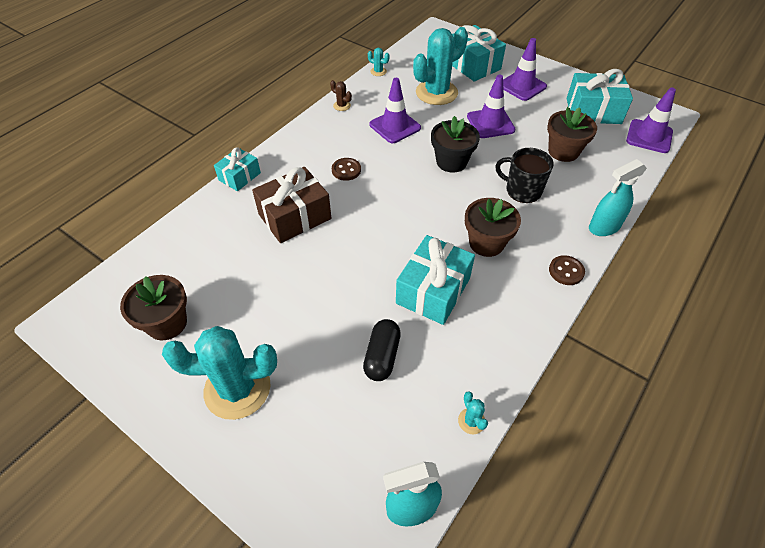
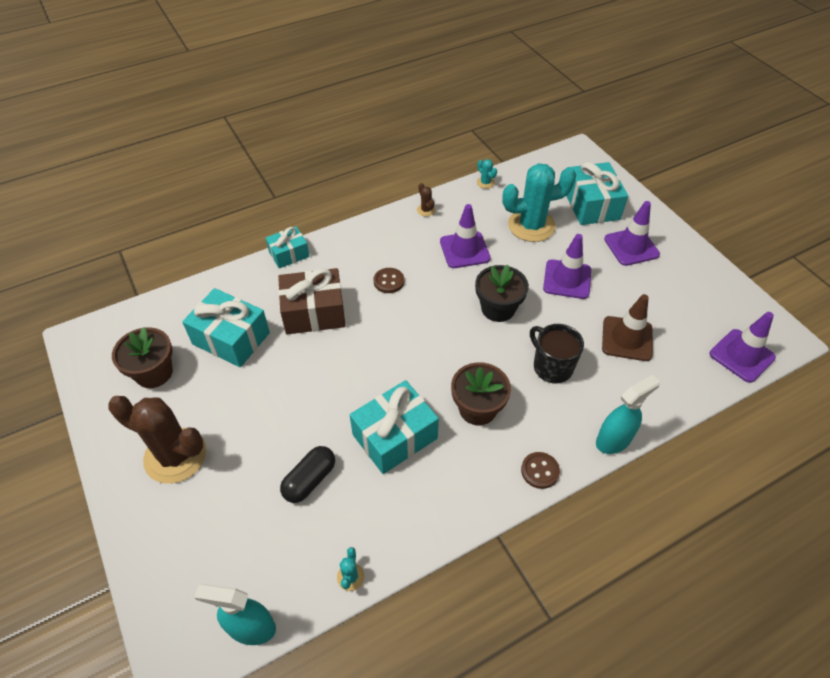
camera: 25 degrees right, 0 degrees up
(237, 389) = (175, 456): turquoise cactus -> brown cactus
(563, 151) = (627, 339): brown flower pot -> brown traffic cone
(593, 111) = (695, 303): turquoise gift -> turquoise gift (231, 338)
(604, 227) = (613, 440): turquoise spray bottle -> turquoise spray bottle turned 150 degrees clockwise

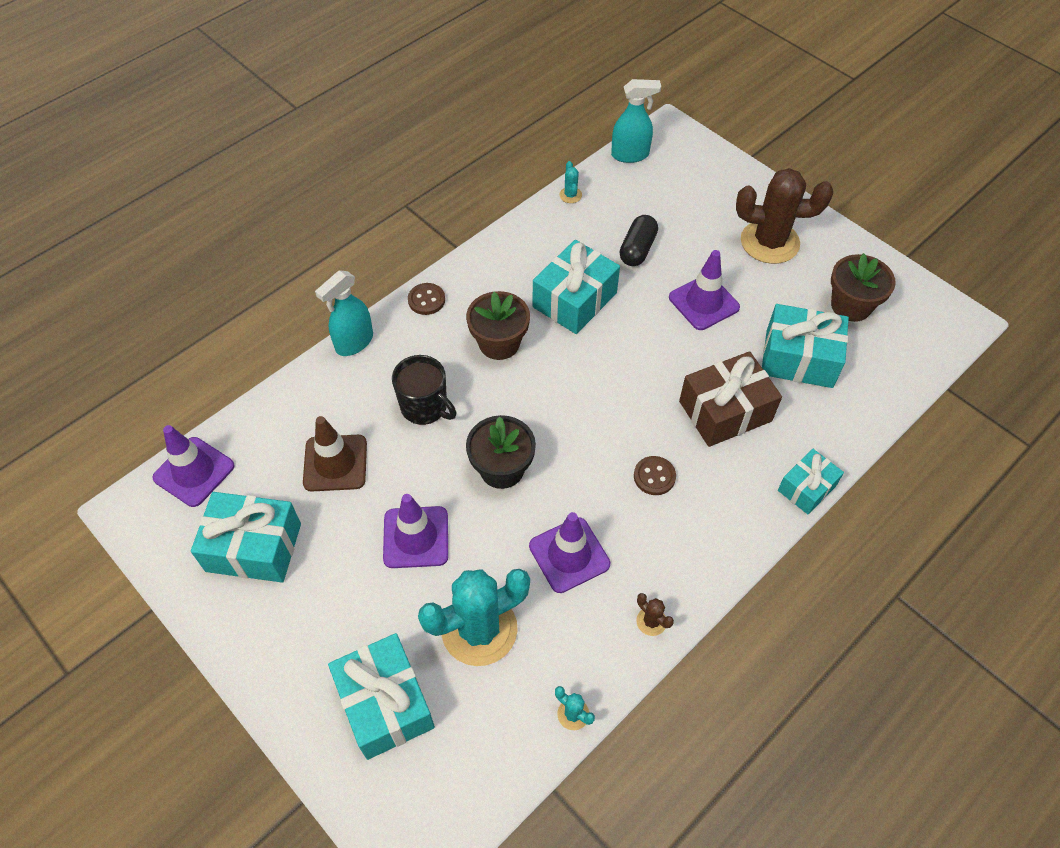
camera: 165 degrees right, 5 degrees up
(631, 247) = (322, 623): purple traffic cone -> purple traffic cone (703, 302)
(683, 296) = (254, 547): none -> turquoise gift

